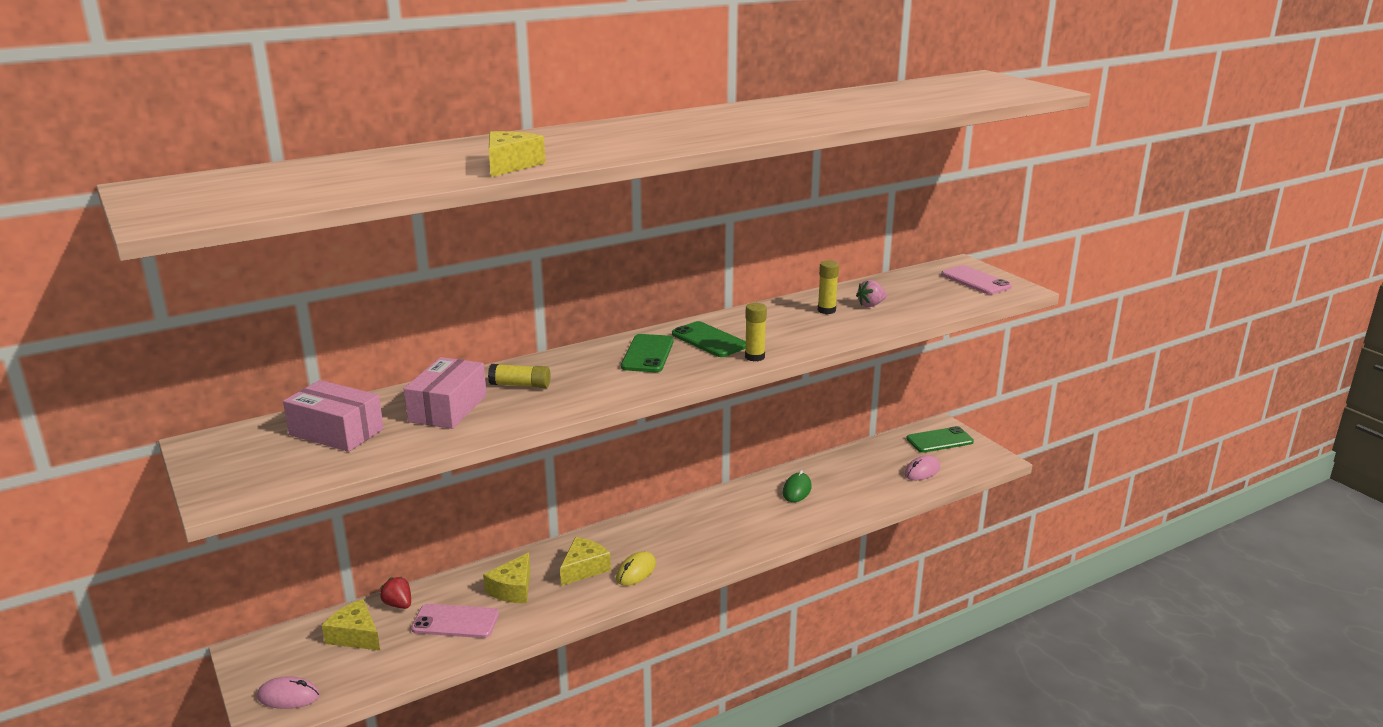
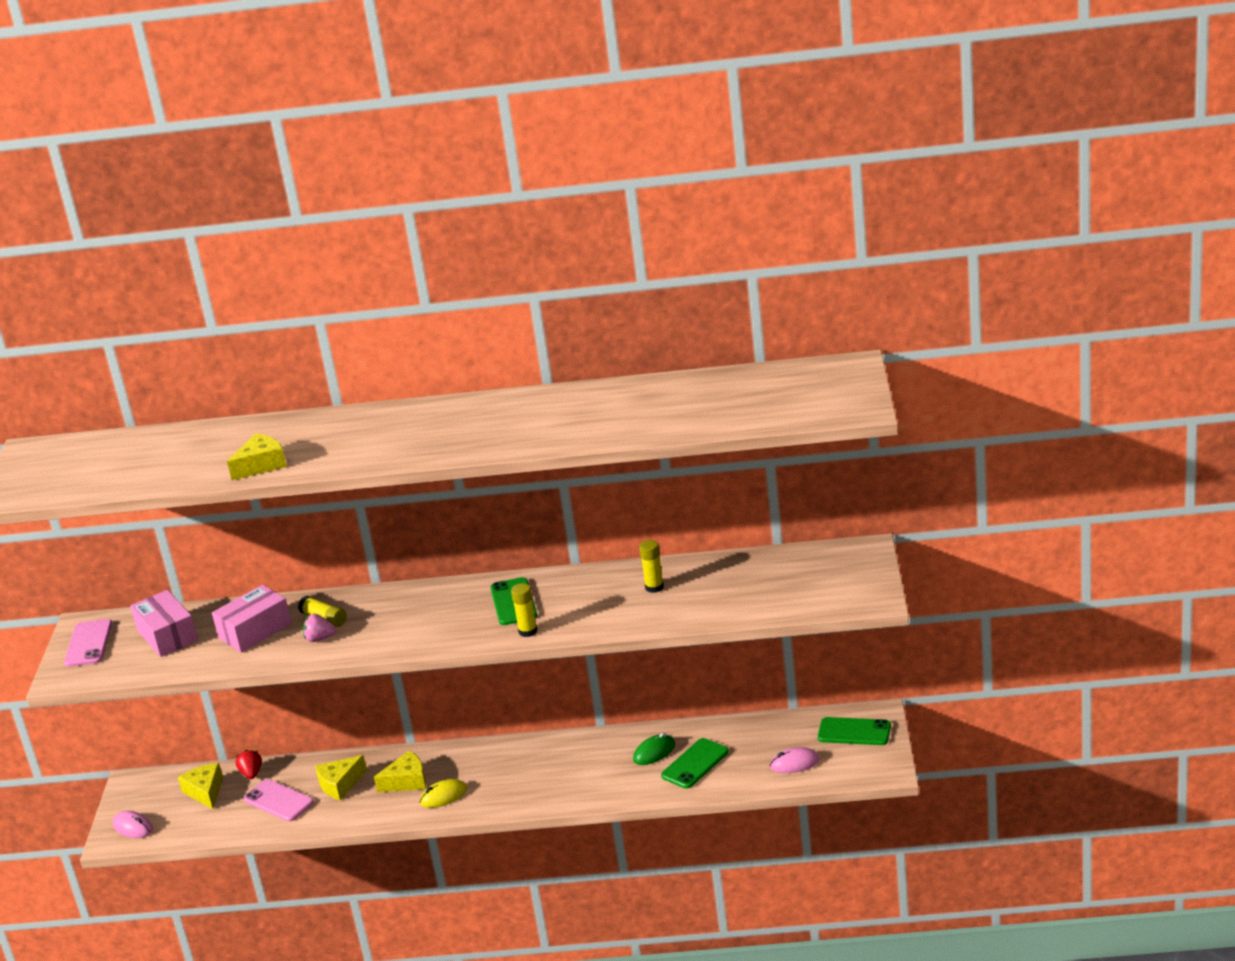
camera: 35 degrees right, 5 degrees up
(647, 354) = (448, 607): green phone -> green phone (695, 764)
(871, 305) = (702, 589): pink strawberry -> pink strawberry (320, 638)
(975, 281) = (846, 578): pink phone -> pink phone (88, 643)

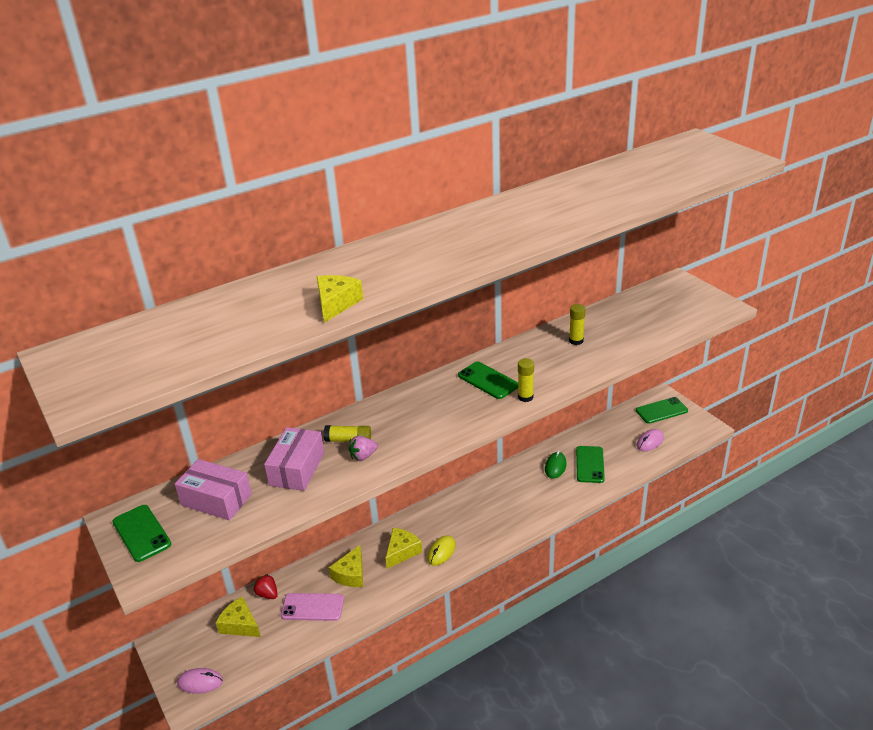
camera: 35 degrees left, 5 degrees up
(88, 643) = (141, 533): pink phone -> green phone

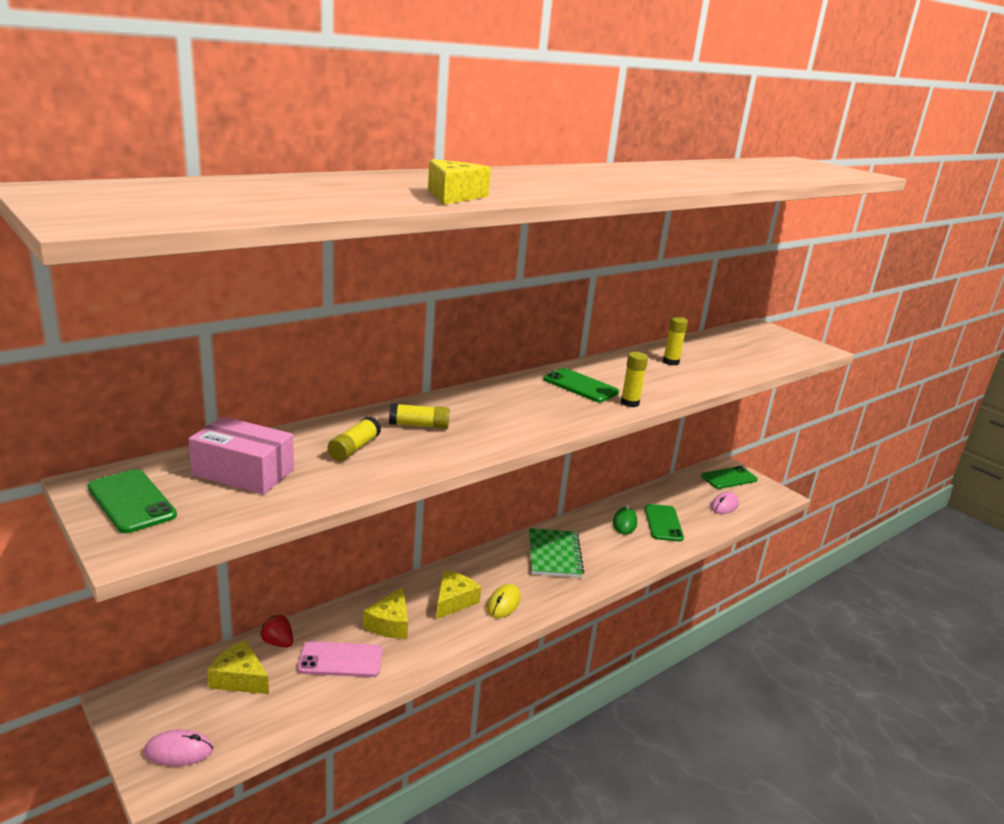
camera: 10 degrees left, 10 degrees down
(297, 469) = (354, 448): pink box -> yellow glue stick
(363, 456) = (441, 442): pink strawberry -> none
(489, 503) = (554, 555): none -> green notebook

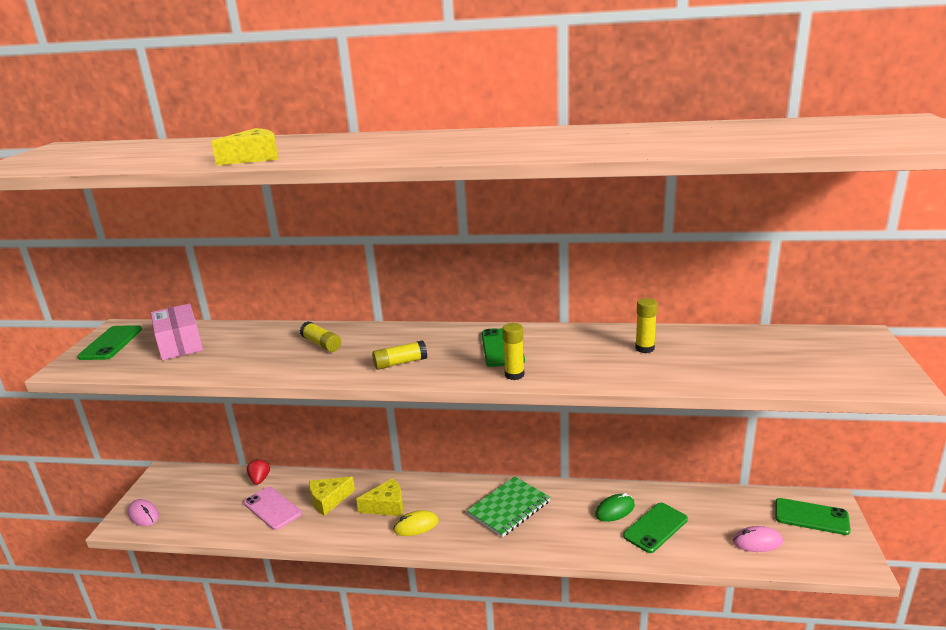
camera: 50 degrees right, 0 degrees up
(239, 678) = (216, 490): yellow cheese -> none
(354, 448) = (256, 348): yellow glue stick -> yellow glue stick (400, 363)

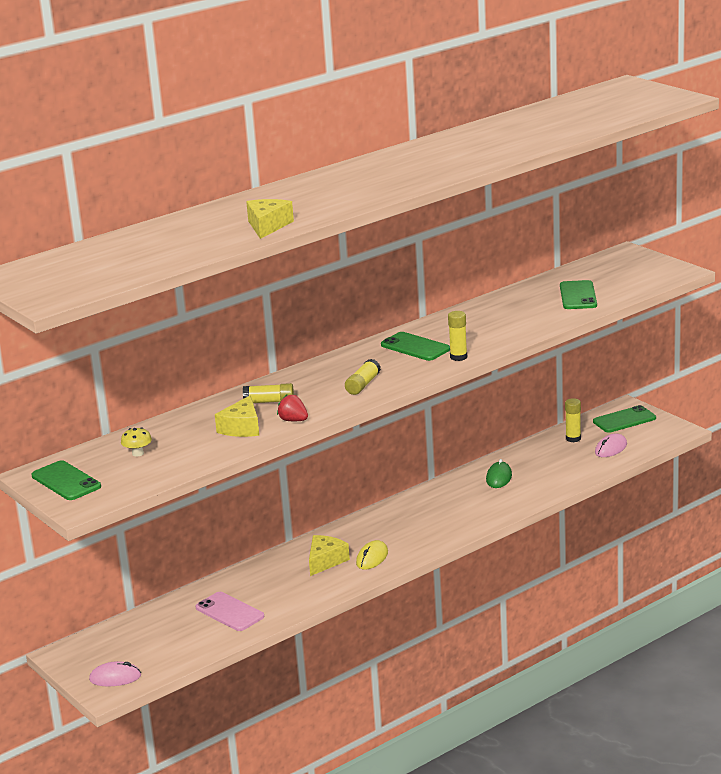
camera: 45 degrees left, 0 degrees up
(179, 344) = (138, 453): pink box -> yellow mushroom
(260, 479) = (174, 606): red strawberry -> red strawberry (293, 420)
(272, 508) = (230, 612): pink phone -> pink phone turned 45 degrees clockwise
(328, 500) = (269, 583): yellow cheese -> yellow cheese (242, 428)
(509, 508) = (423, 514): green notebook -> none
(644, 348) = (511, 309): yellow glue stick -> yellow glue stick (573, 438)
(655, 527) = (540, 473): green phone -> green phone (578, 296)

